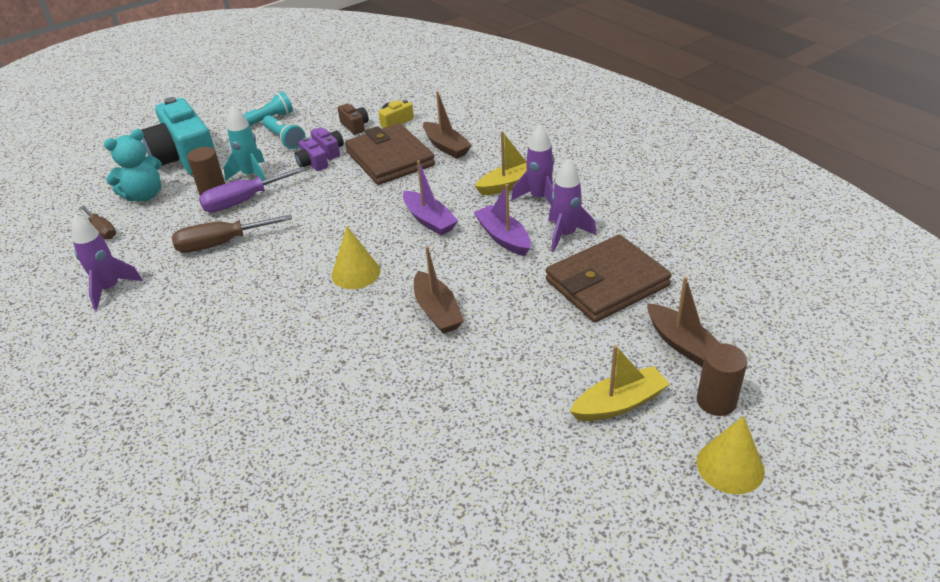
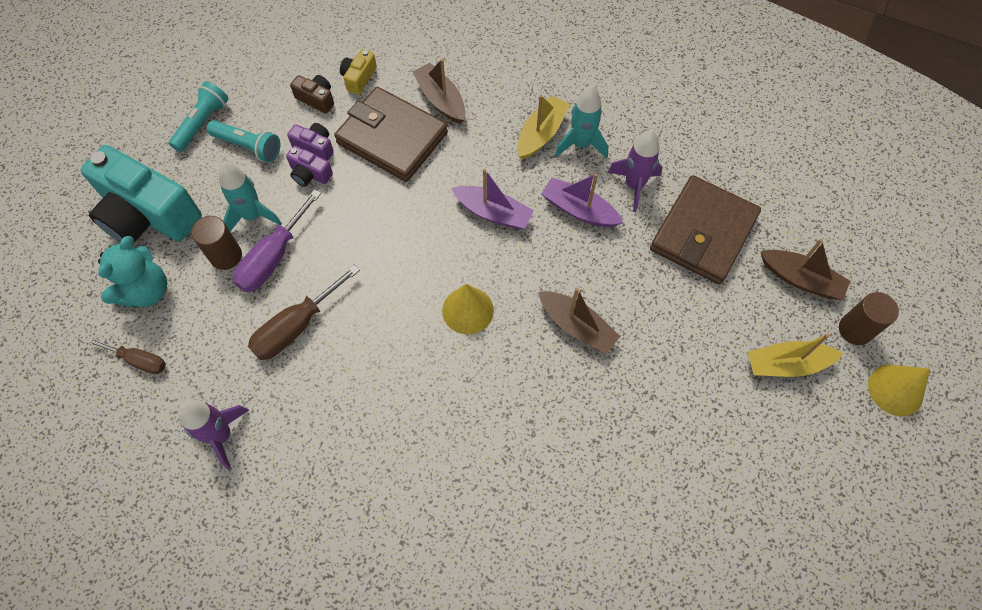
camera: 30 degrees left, 25 degrees up
(446, 147) = (441, 100): brown boat -> brown boat turned 150 degrees counterclockwise
(539, 198) = (581, 144): purple rocket -> turquoise rocket
(619, 403) = (786, 364): yellow boat -> yellow boat turned 135 degrees counterclockwise

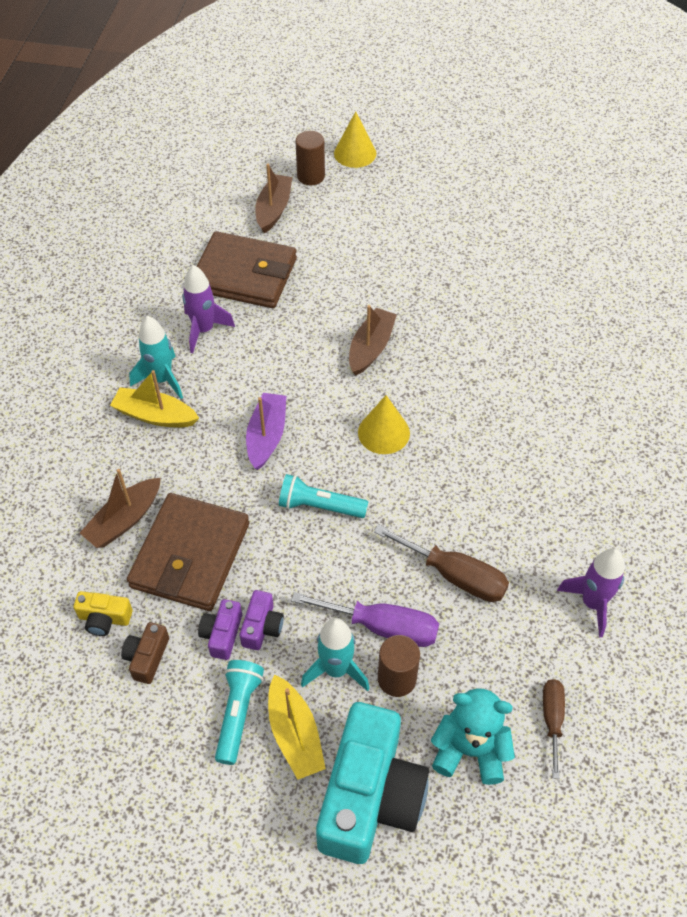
camera: 105 degrees left, 10 degrees down
(202, 123) = (213, 788): turquoise flashlight -> turquoise flashlight (319, 506)
(579, 210) = (244, 367): purple boat -> none
(786, 364) = (356, 212): yellow boat -> yellow boat (295, 734)

